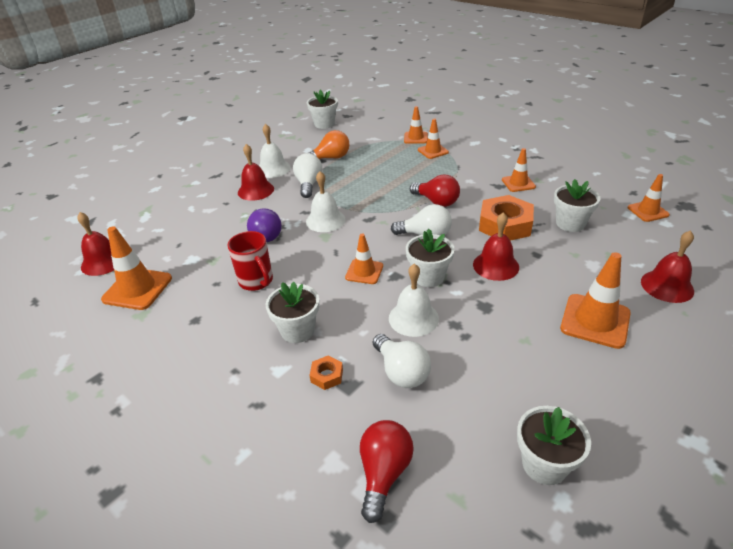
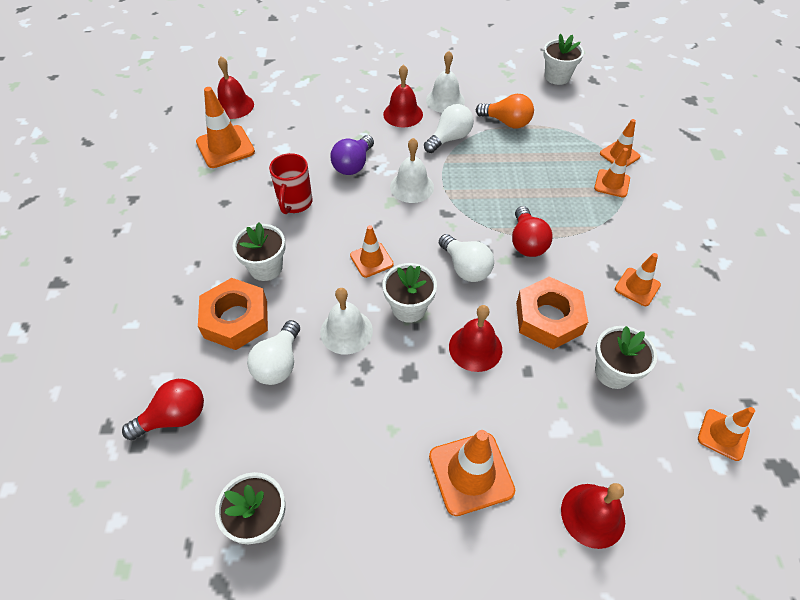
camera: 45 degrees right, 15 degrees up
(327, 375) = (236, 319): orange nut -> orange nut, size x2.19

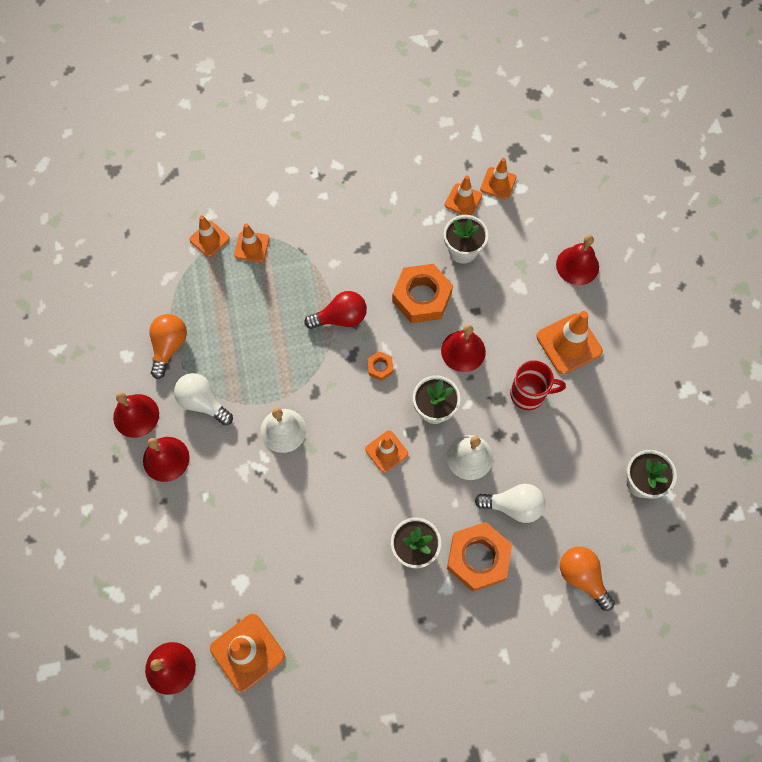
camera: 100 degrees left, 15 degrees up
(174, 417) = (582, 577): red light bulb -> orange light bulb
(295, 203) = (325, 544): red mug -> red mug (529, 394)
(353, 165) = (258, 496): purple light bulb -> none
(445, 100) = (136, 415): white bell -> red bell
(465, 268) = (380, 367): white light bulb -> orange nut
(557, 77) = (81, 298): white flower pot -> none
(637, 287) = (375, 231): orange traffic cone -> orange traffic cone (463, 200)

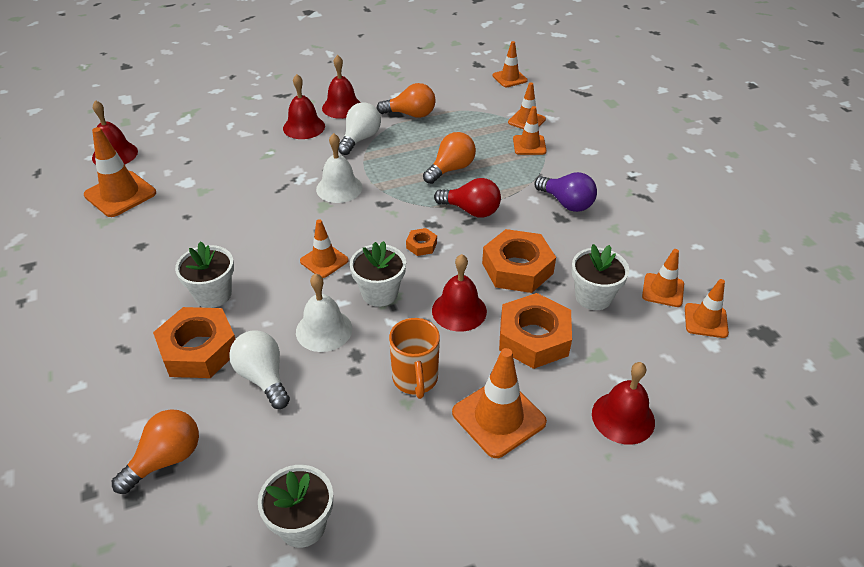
camera: 80 degrees right, 25 degrees down
(123, 236) = (509, 78): none -> orange traffic cone
(274, 324) = (451, 169): none -> orange light bulb
(341, 318) = (471, 210): red light bulb -> red light bulb turned 45 degrees counterclockwise
(345, 238) = (566, 203): none -> purple light bulb
(499, 303) = (533, 337): none -> orange nut
(513, 506) = (263, 377): white light bulb -> white light bulb turned 150 degrees clockwise
(529, 394) = (415, 379): red mug -> orange mug

